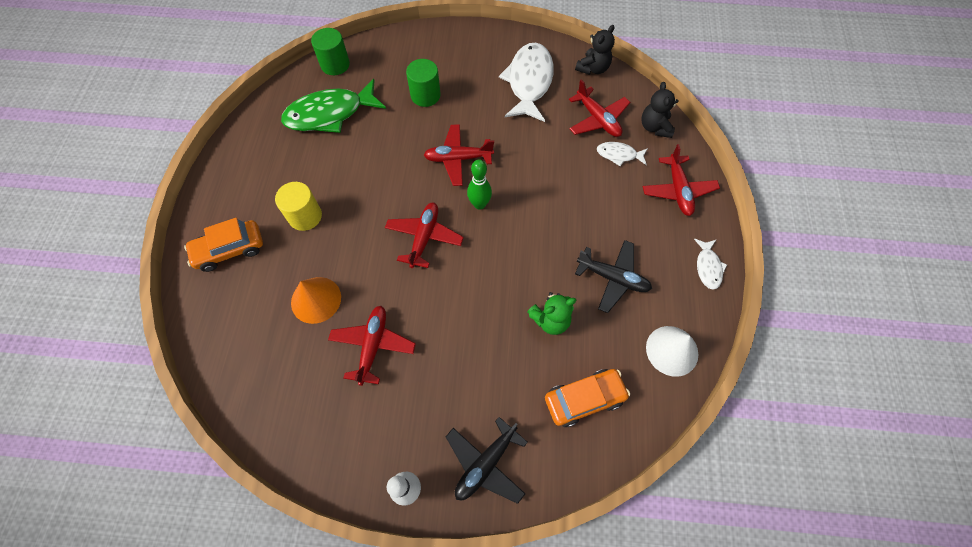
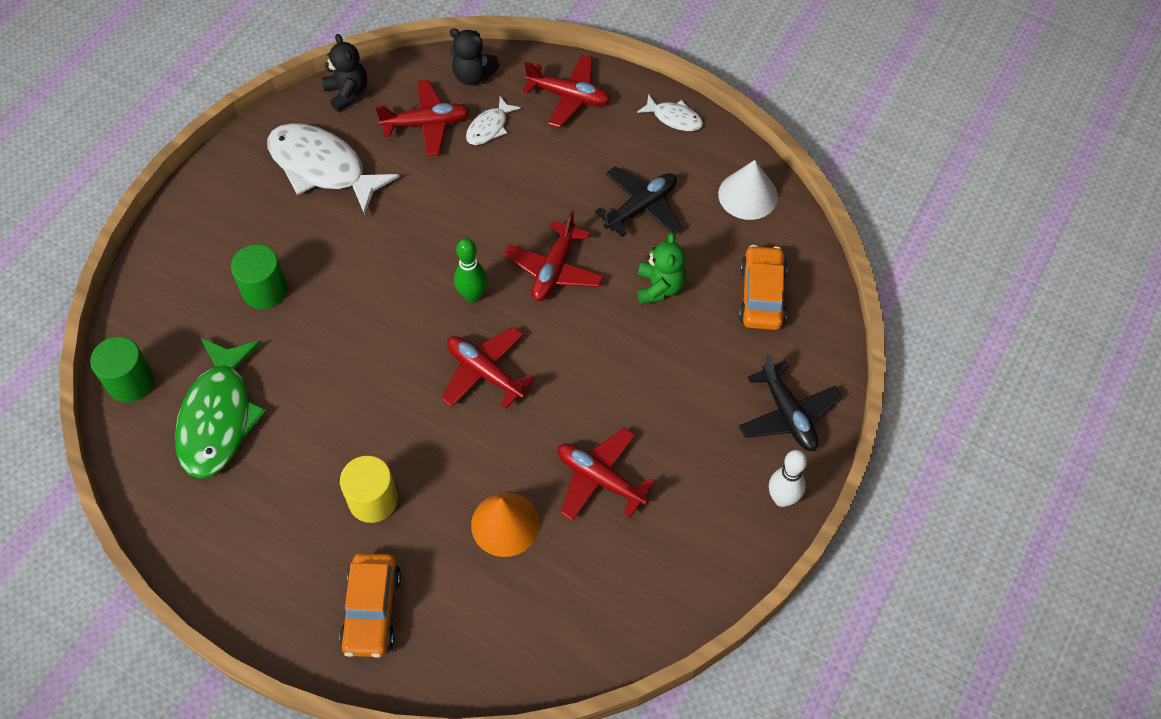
camera: 65 degrees left, 5 degrees down
(458, 159) = (392, 292): red plane -> red plane (554, 269)

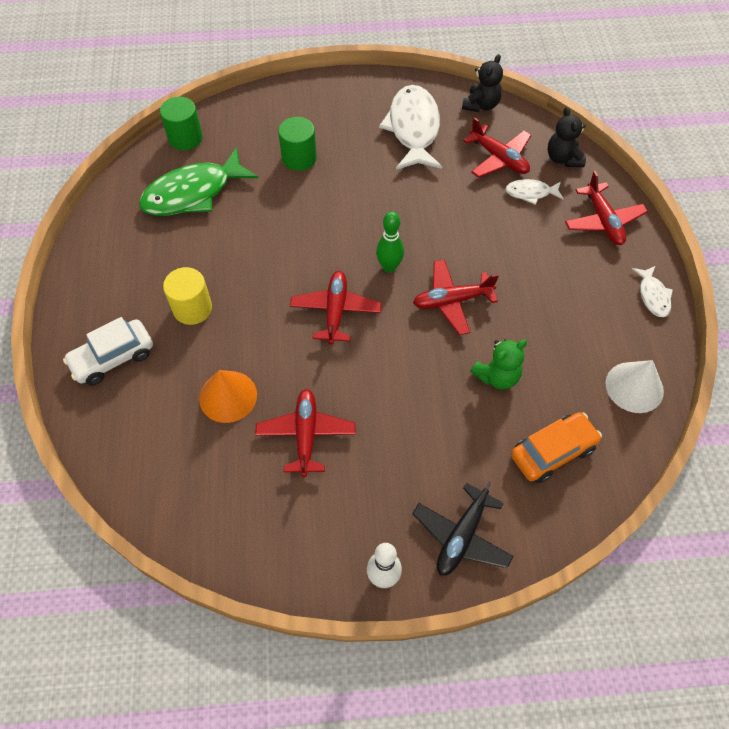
camera: 55 degrees right, 0 degrees up
(372, 610) = (113, 358): orange car -> white car
(641, 207) = (554, 322): black plane -> none

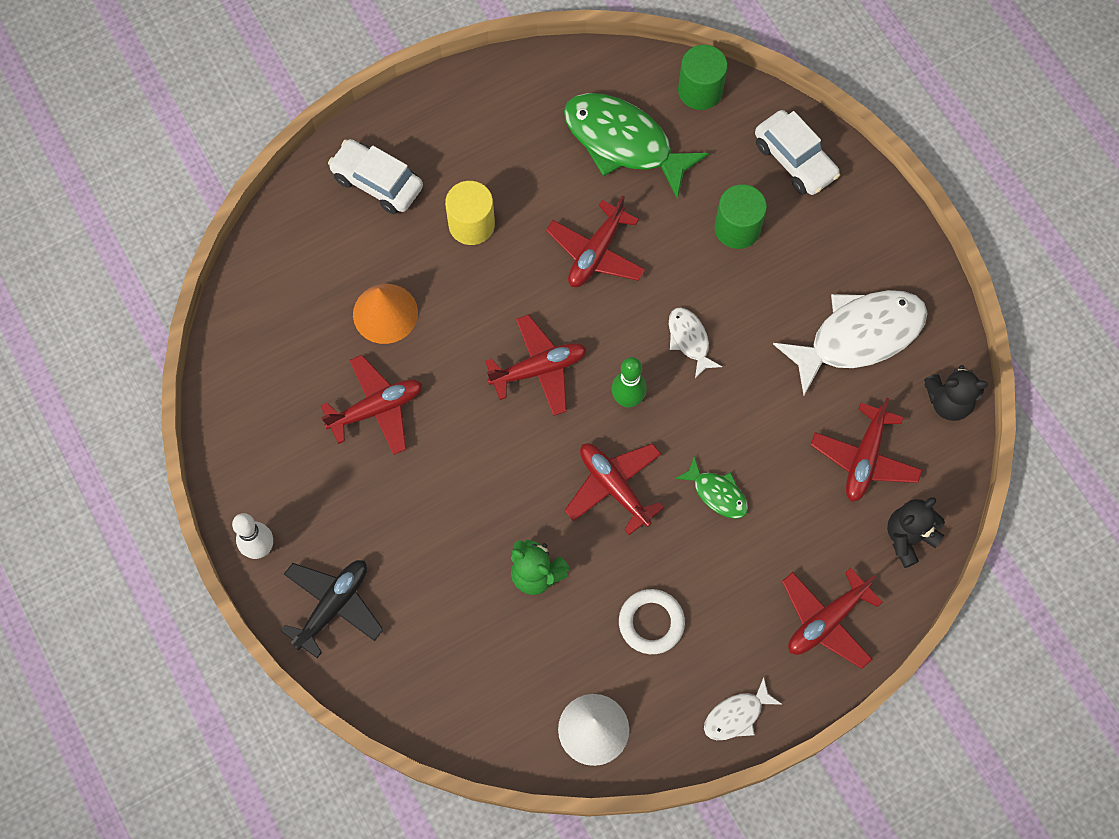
camera: 65 degrees right, 10 degrees up
(266, 241) = (596, 253): none -> red plane
(270, 111) = (794, 160): none -> white car
(461, 536) = (333, 606): black plane -> black plane turned 120 degrees clockwise
(486, 243) = (717, 493): none -> green fish
(530, 193) = (826, 517): white fish -> white fish (689, 340)
(552, 452) = (469, 665): orange car -> none
(565, 319) = (651, 622): none -> white ring

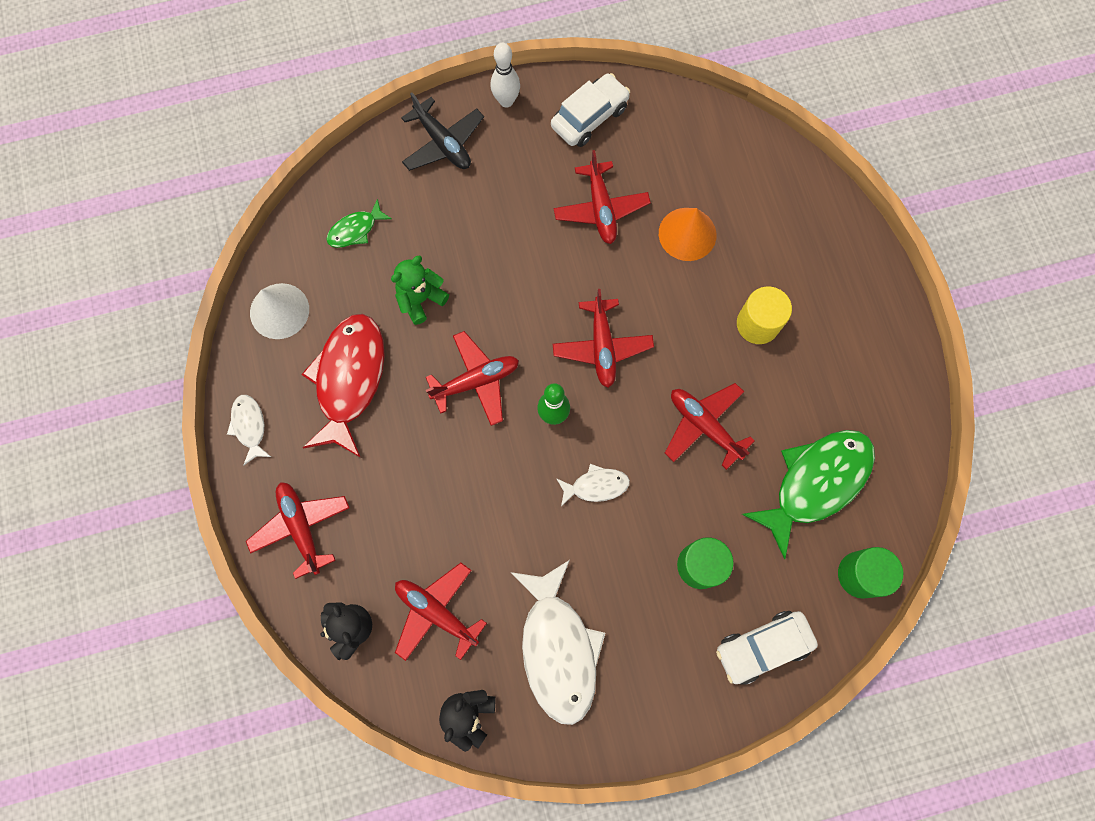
camera: 105 degrees right, 5 degrees up
(377, 182) = (817, 254): white car -> white car (589, 117)
(651, 622) = (349, 379): white ring -> red fish
(717, 493) = (444, 467): green fish -> green fish (355, 230)

